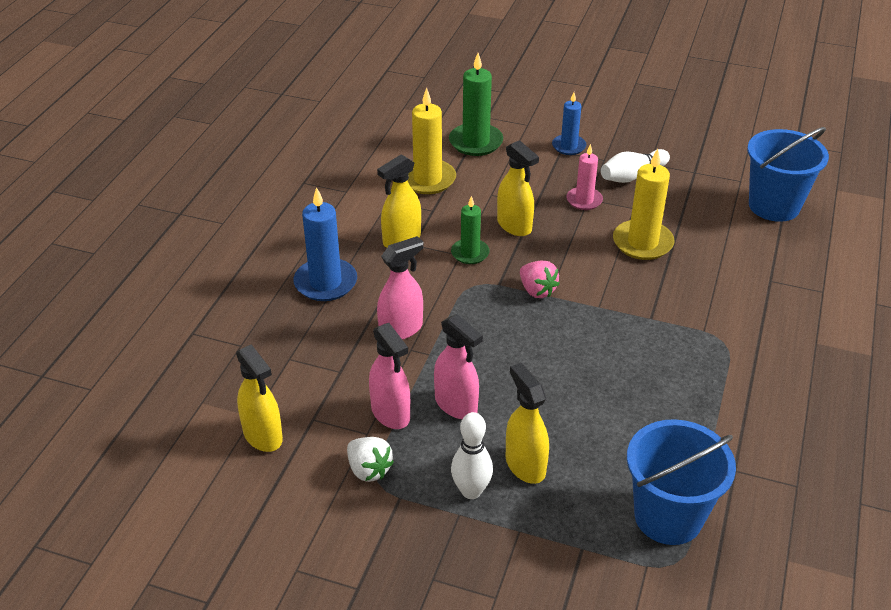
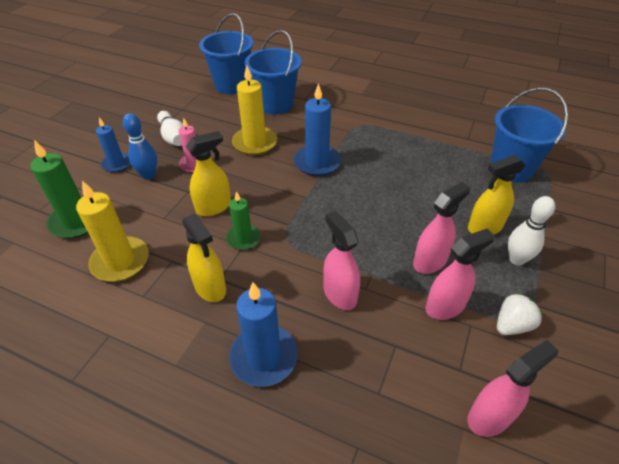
camera: 85 degrees left, 5 degrees up
(263, 436) = (489, 416): yellow spray bottle -> pink spray bottle
(537, 290) = (299, 202): pink strawberry -> none
(556, 171) = (148, 175): none -> blue bowling pin
(618, 301) = (317, 162): none -> blue candle
(742, 252) = (275, 104): none -> blue bucket

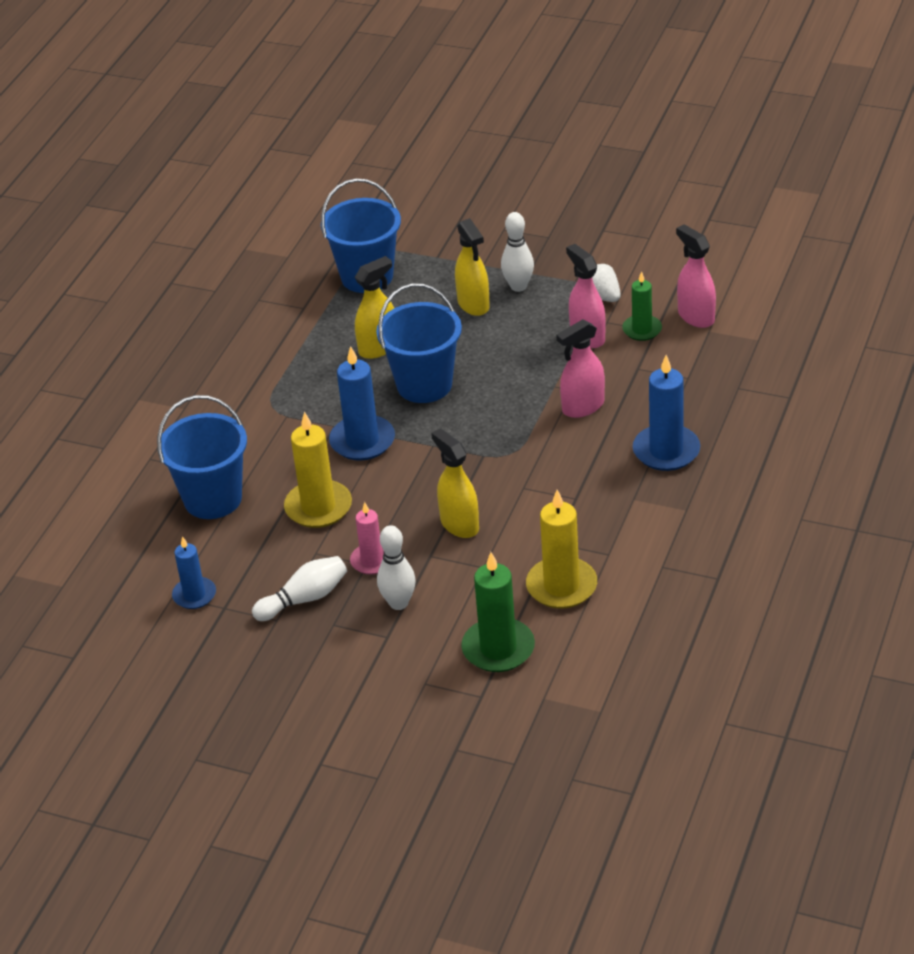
camera: 90 degrees left, 5 degrees down
(117, 164) = (375, 644): blue candle -> blue candle (194, 595)
(148, 175) = (398, 603): blue bowling pin -> white bowling pin
(210, 287) = (589, 503): yellow spray bottle -> yellow spray bottle (378, 348)
(232, 85) = (149, 560): blue bucket -> blue bucket (424, 385)
(243, 238) = (512, 489): green candle -> green candle (642, 330)
(430, 261) = (529, 345): pink spray bottle -> none

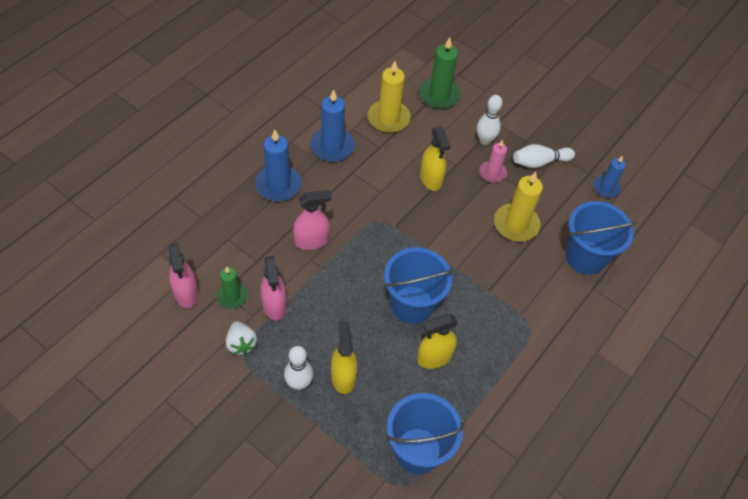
camera: 170 degrees left, 15 degrees up
(362, 441) = (472, 268): blue candle -> blue candle (332, 146)

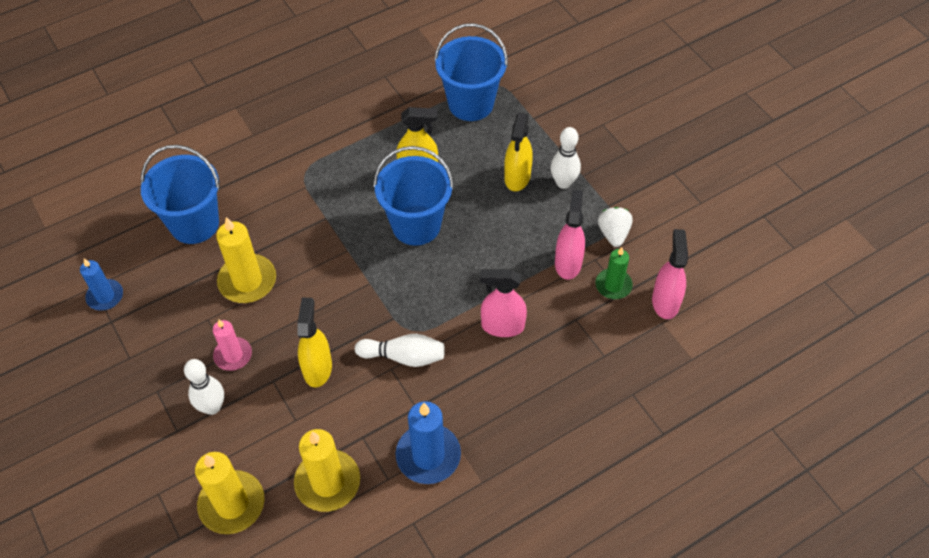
camera: 155 degrees left, 0 degrees up
(278, 185) = (521, 414): blue candle -> none
(439, 95) = (232, 504): green candle -> yellow candle
(539, 162) = (162, 354): white bowling pin -> white bowling pin (403, 356)

